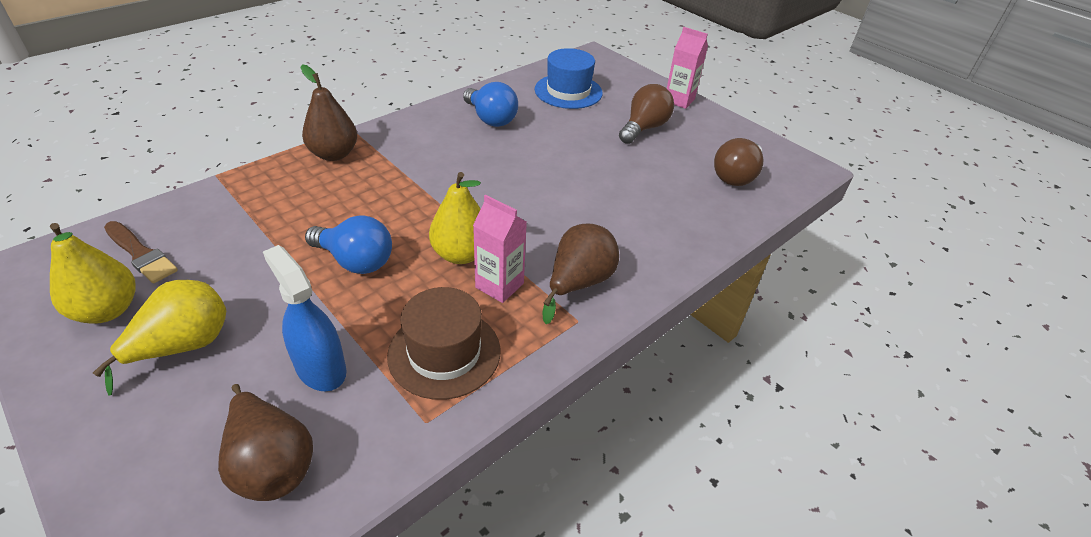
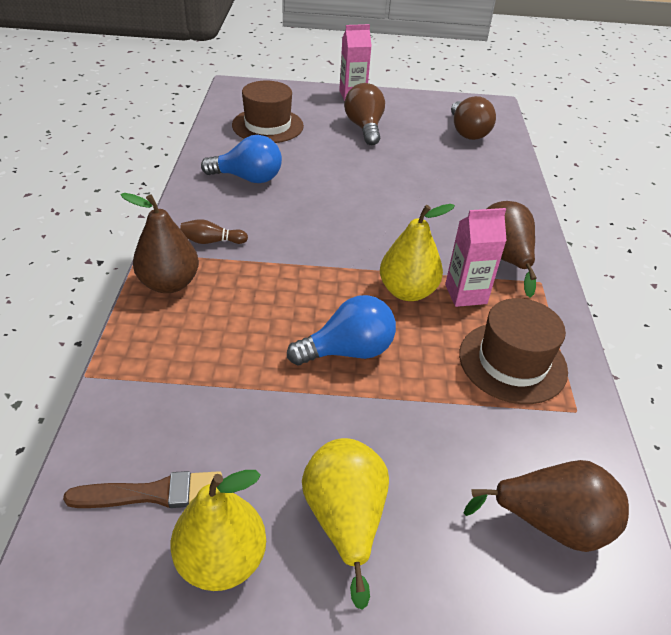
camera: 45 degrees left, 0 degrees up
(320, 368) = (465, 440): blue spray bottle -> none
(398, 144) = (211, 241): none -> brown bowling pin
(568, 91) = (267, 125): blue hat -> brown hat

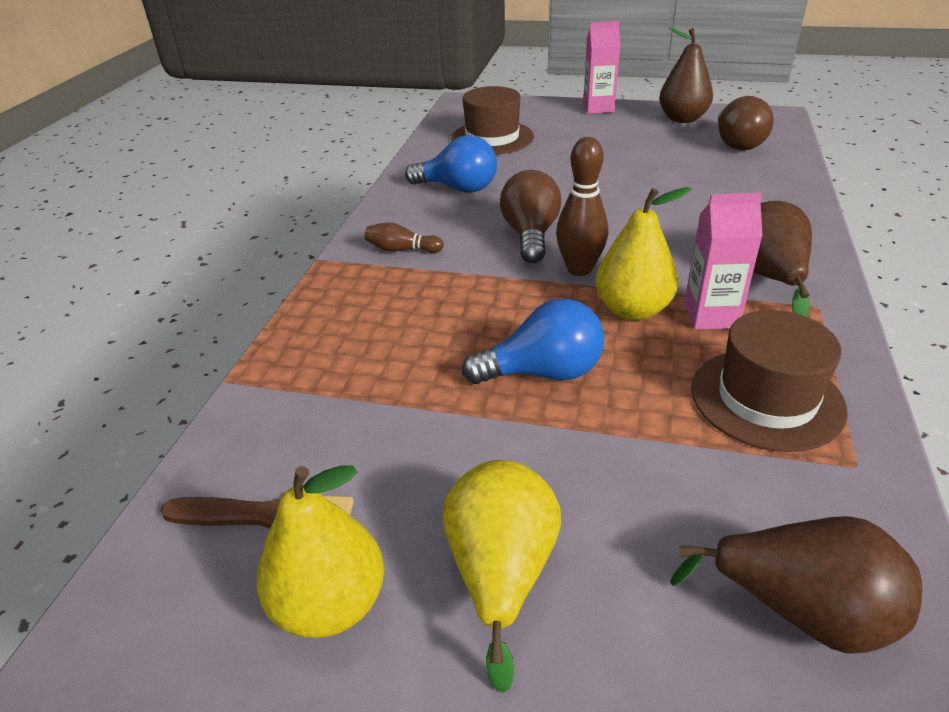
camera: 15 degrees right, 5 degrees down
(169, 283) = (343, 291): brown pear -> brown pear (682, 119)
(361, 255) = (579, 269): none -> brown bowling pin
(364, 128) = (607, 139): brown light bulb -> brown light bulb (530, 235)

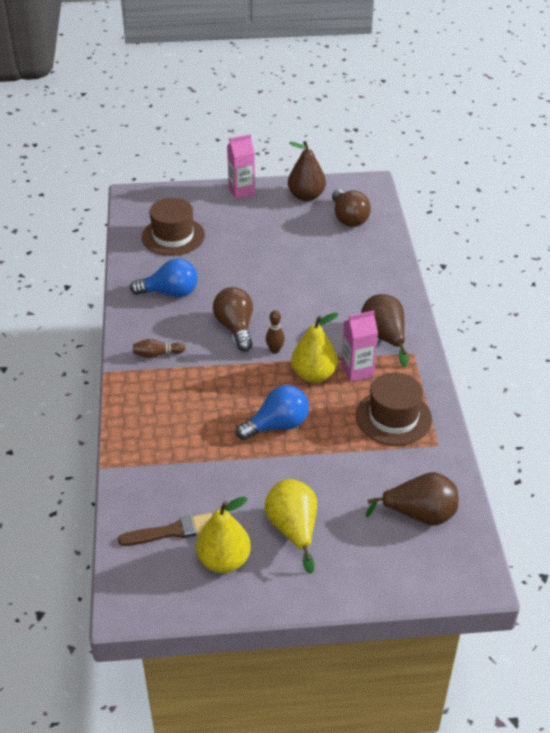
camera: 20 degrees left, 5 degrees up
(579, 269) = (275, 350): brown bowling pin -> brown bowling pin, size x0.61

